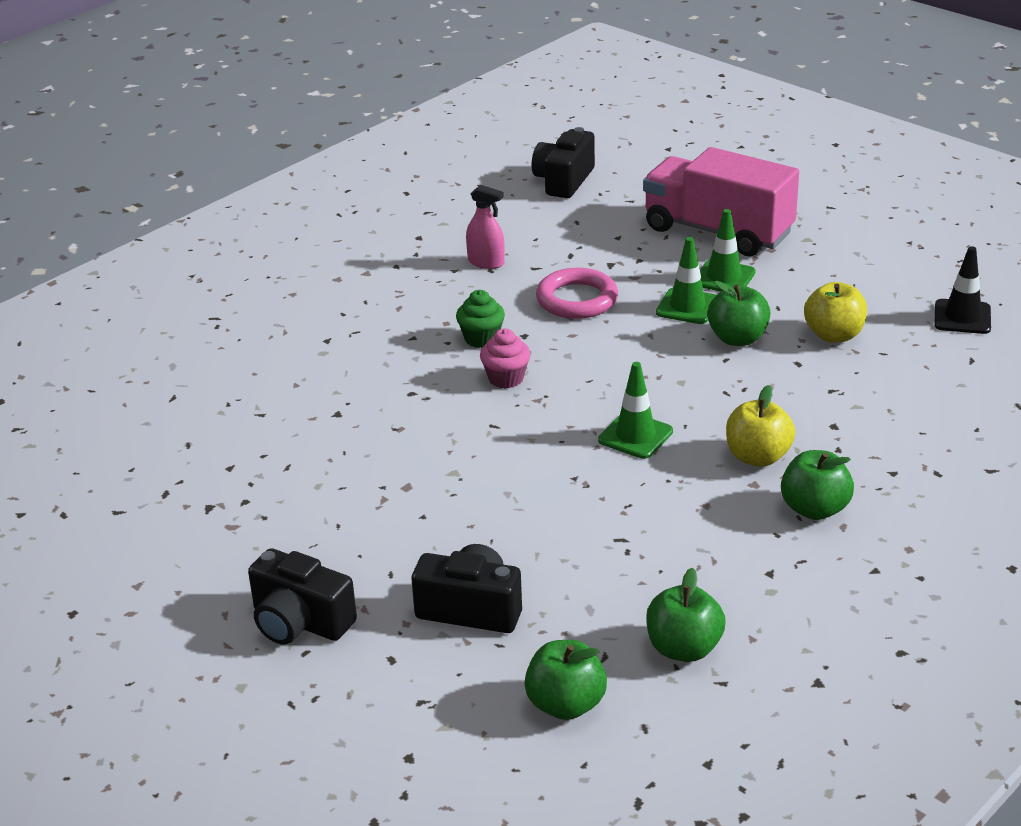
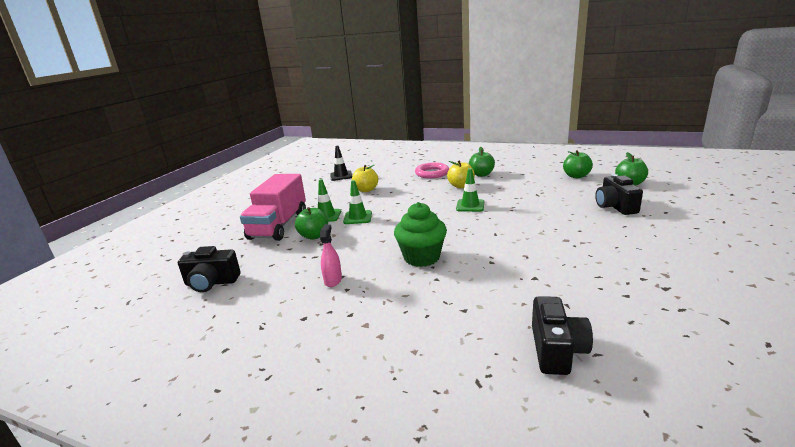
camera: 110 degrees left, 10 degrees down
(300, 622) = (685, 234): black camera -> black camera (556, 350)
(481, 339) = (422, 257): green cupcake -> green cupcake, size x1.75
(506, 378) = (454, 241): pink cupcake -> none
(577, 300) = (365, 243): pink ring -> pink ring (432, 173)
(737, 338) = (379, 203): green apple -> green apple (314, 236)

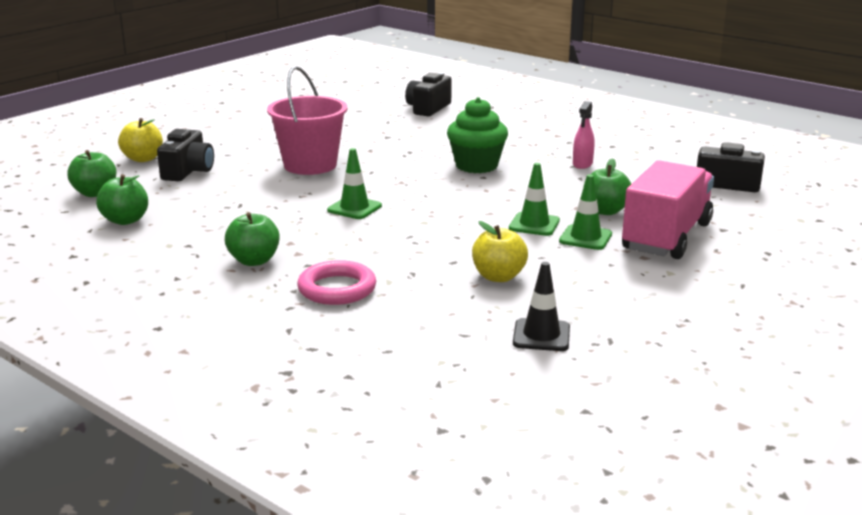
camera: 165 degrees left, 0 degrees up
(461, 186) = (322, 244): yellow apple -> yellow apple (143, 159)
(546, 229) = (310, 165): none -> pink bucket

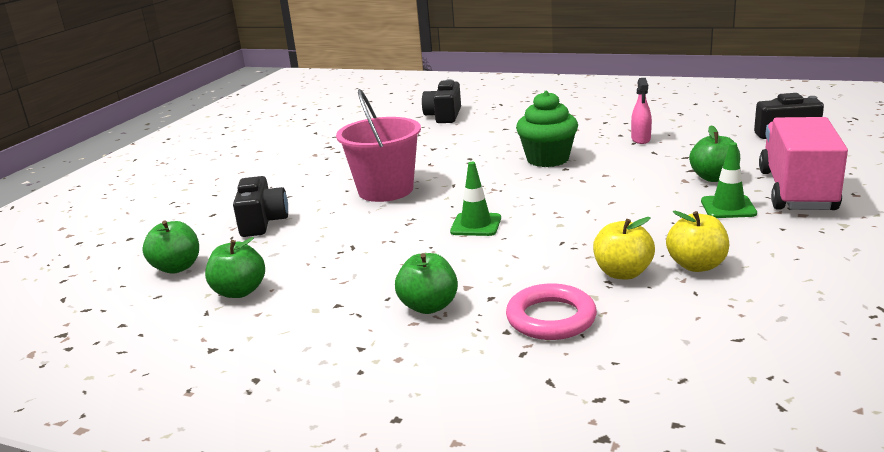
camera: 15 degrees left, 0 degrees up
(143, 159) = (200, 218): yellow apple -> yellow apple (622, 273)
(534, 224) = (666, 204): green traffic cone -> none
(541, 335) = (813, 320): black traffic cone -> none

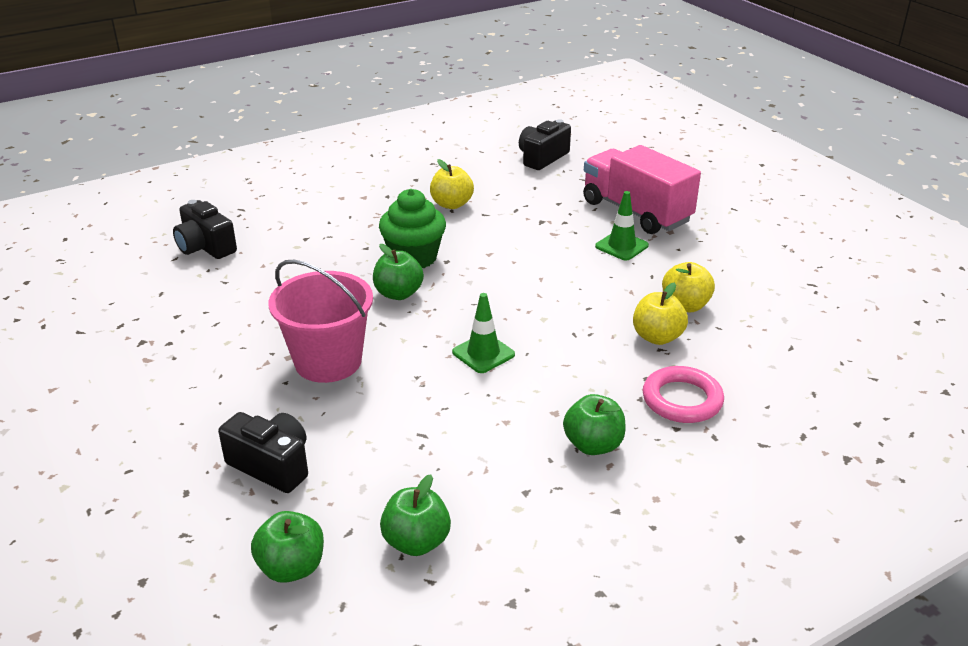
camera: 55 degrees left, 10 degrees up
(641, 139) = (451, 204): pink spray bottle -> yellow apple
(714, 178) = (569, 222): green apple -> green apple (398, 294)

